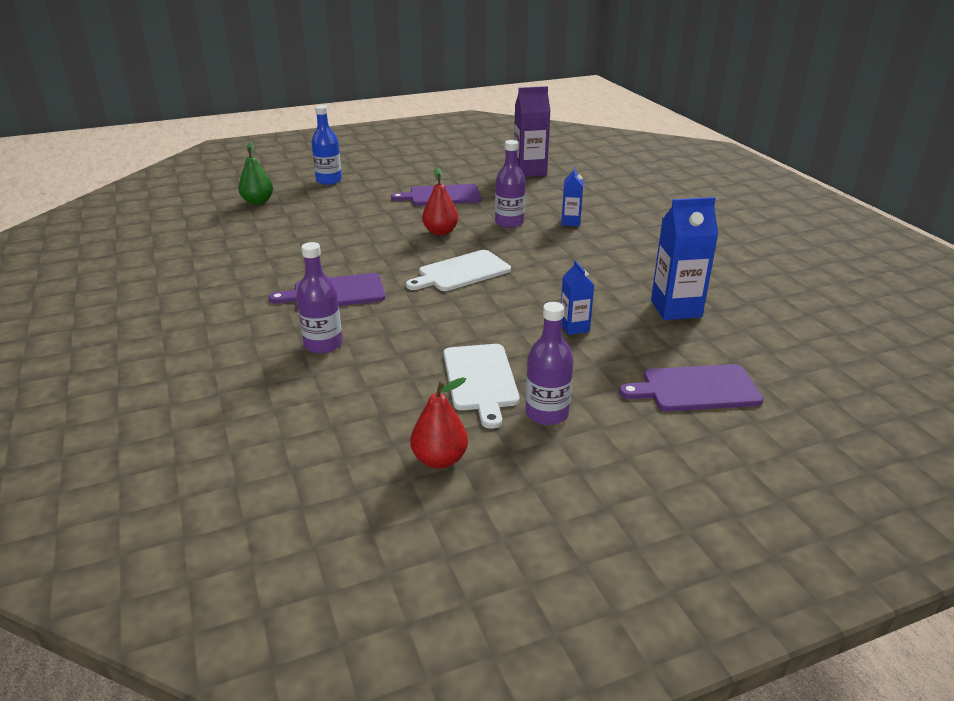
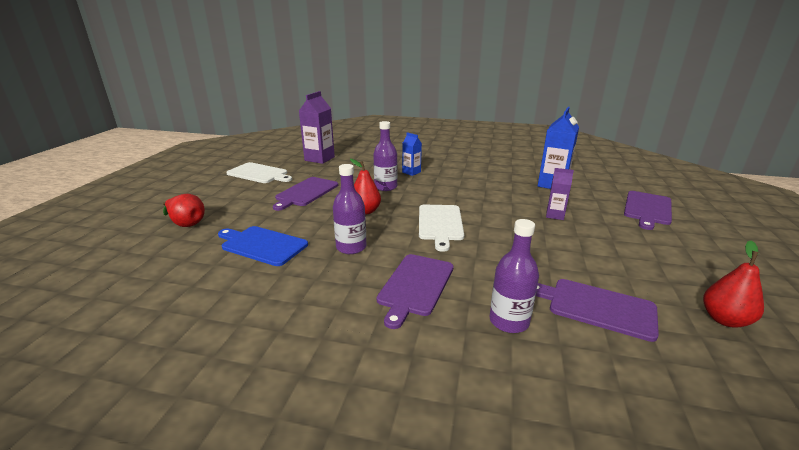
camera: 55 degrees left, 5 degrees down
(258, 202) = (156, 271): green pear -> none
(329, 180) = (186, 223): blue bottle -> red pear
(329, 217) = (262, 245): none -> blue cutting board
(388, 382) = (597, 307): none -> purple cutting board
(480, 380) = (610, 267): white cutting board -> white cutting board (259, 173)
(547, 413) = (664, 258): purple bottle -> purple bottle (351, 247)
(574, 327) = (555, 215): blue carton -> purple carton

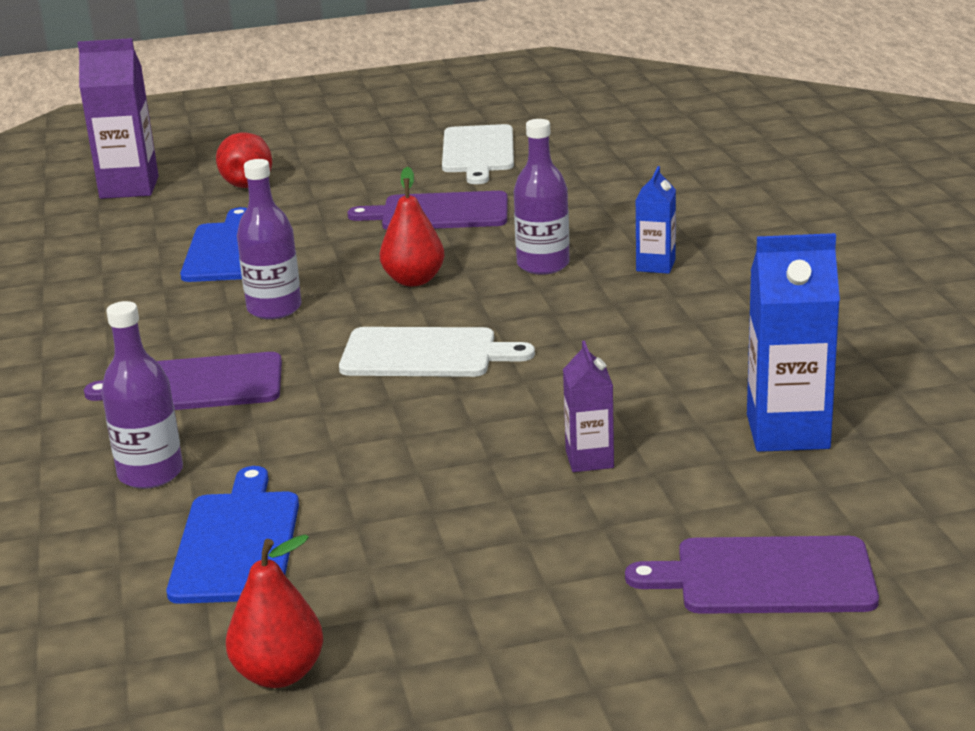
camera: 65 degrees right, 0 degrees up
(319, 159) = (616, 167): purple carton -> purple carton (129, 187)
(440, 224) = (425, 354): white cutting board -> white cutting board turned 150 degrees counterclockwise
(597, 307) = (237, 542): purple cutting board -> blue cutting board

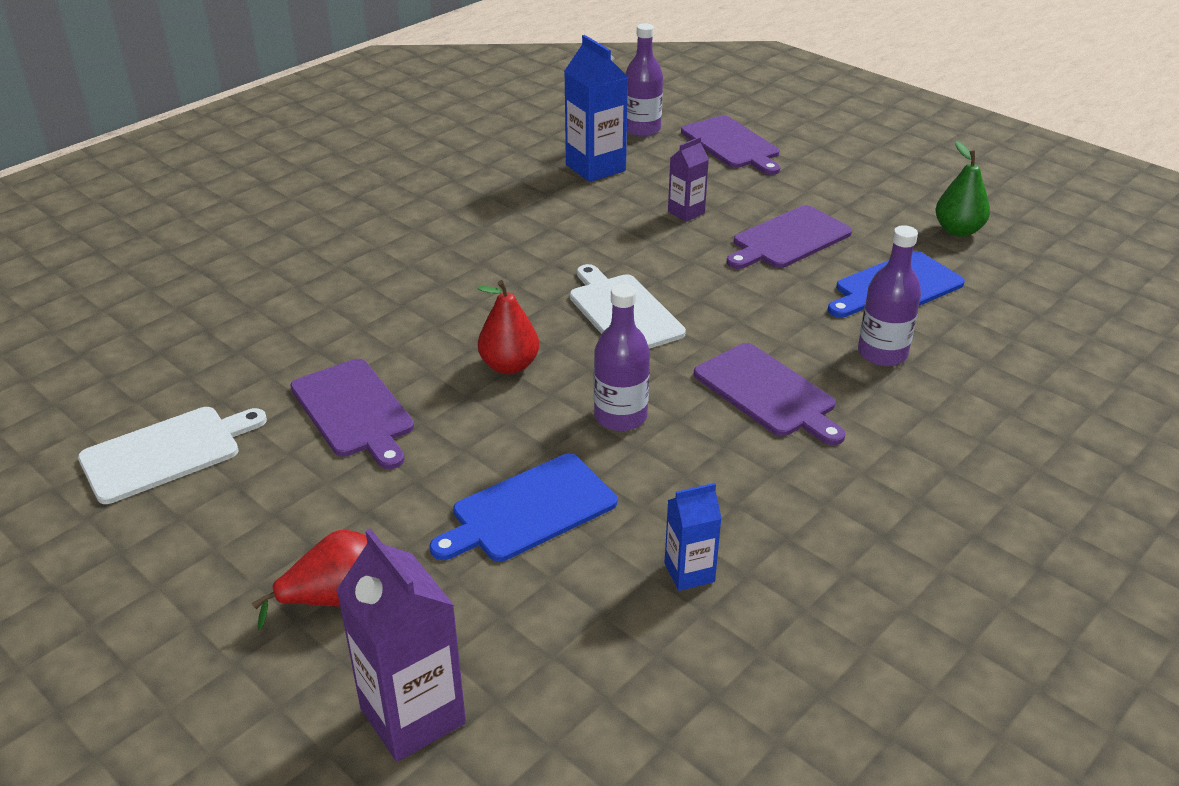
camera: 125 degrees left, 10 degrees up
(279, 674) = (958, 230): red pear -> green pear
(436, 510) = (788, 239): none -> purple cutting board
(543, 265) = (433, 314): purple bottle -> purple bottle (642, 129)
(655, 265) = (400, 266): blue carton -> blue carton (689, 572)

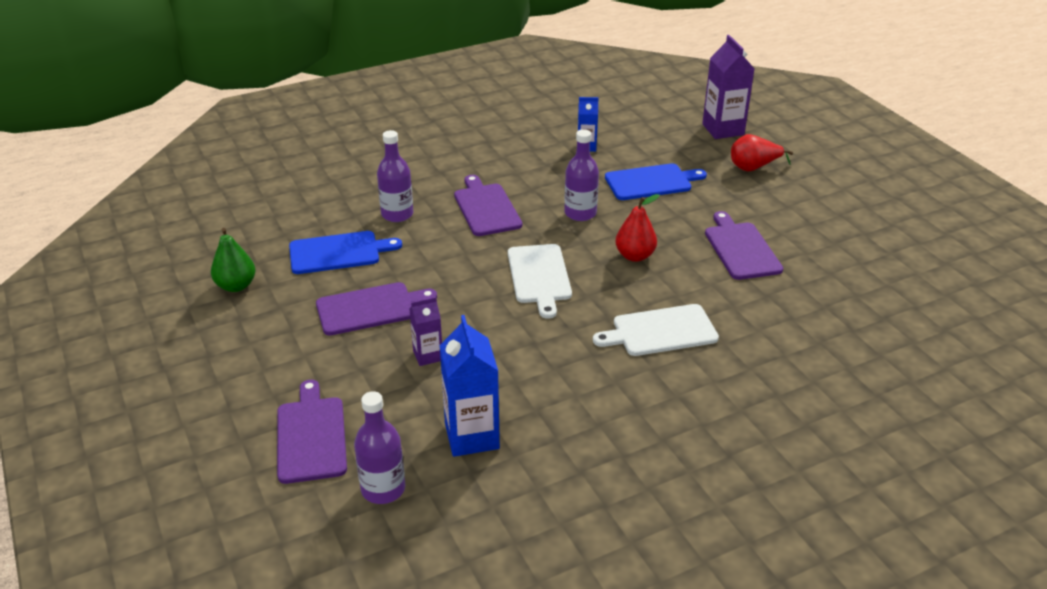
camera: 160 degrees left, 0 degrees up
(167, 452) = (856, 248): white cutting board -> white cutting board (660, 331)

